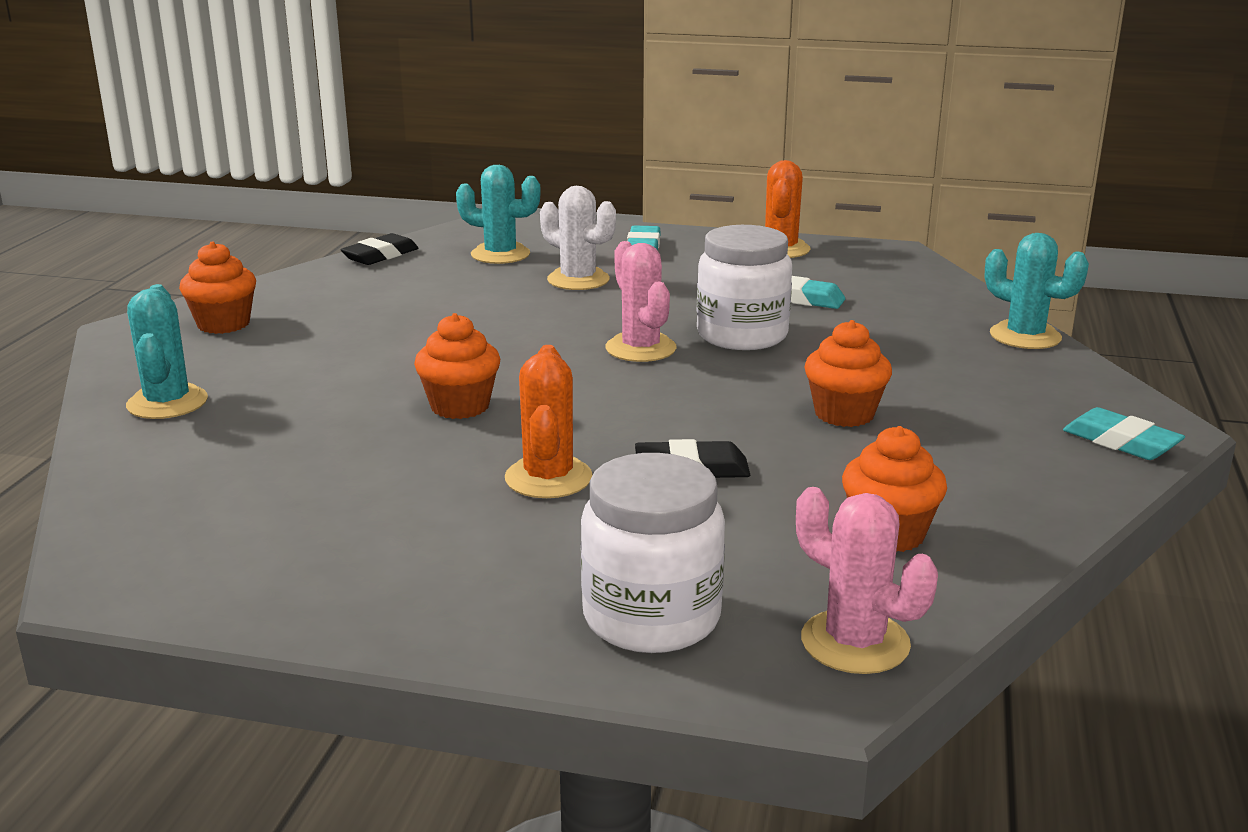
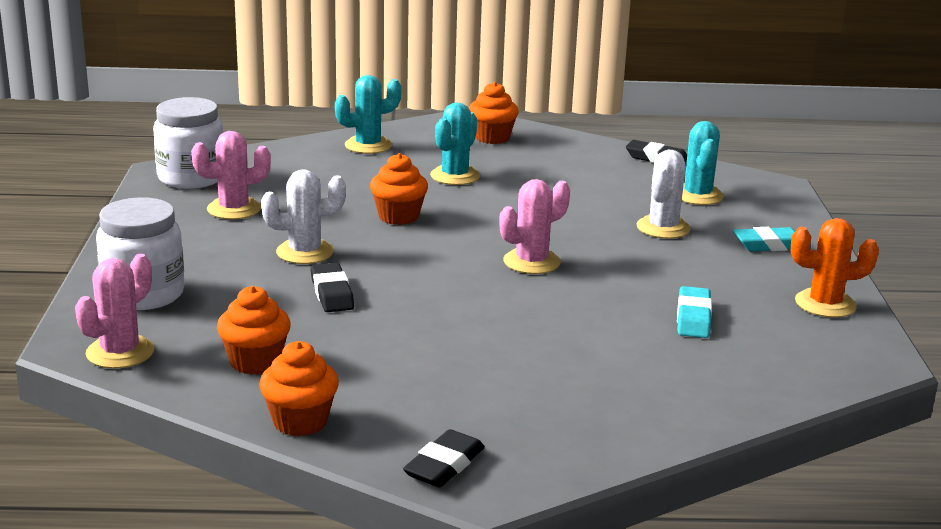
camera: 75 degrees right, 0 degrees up
(347, 524) = (234, 209): none -> pink cactus
(548, 478) = (305, 252): orange cactus -> white cactus
(742, 335) = (585, 297): white jar -> white jar (191, 178)
(844, 414) = (446, 343): orange cupcake -> orange cupcake (300, 421)
(1025, 336) = (675, 429): turquoise cactus -> turquoise cactus (455, 176)
(1121, 442) = (444, 465): turquoise eraser -> black eraser

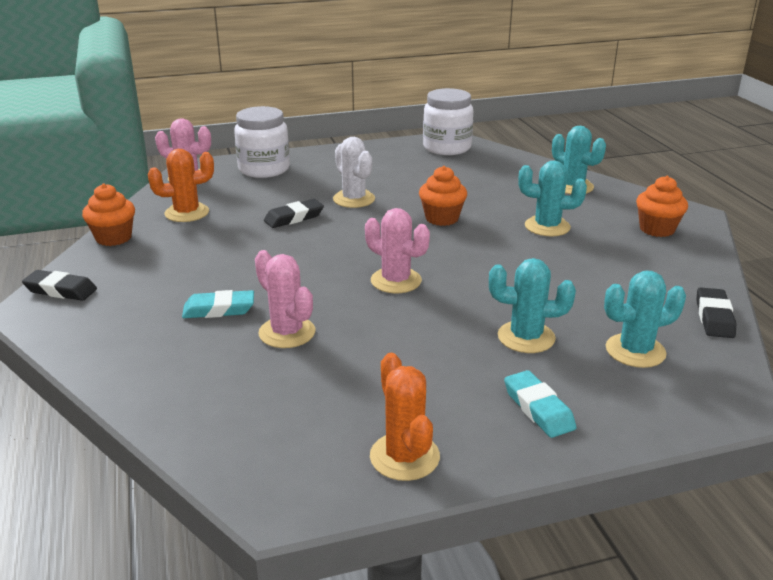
camera: 75 degrees right, 5 degrees up
(234, 209) = (407, 168): pink cactus -> pink cactus (287, 332)
(255, 362) = (187, 213): orange cupcake -> orange cactus
(663, 228) = (526, 337): white cactus -> turquoise cactus
(693, 318) = (327, 371): turquoise eraser -> turquoise eraser (219, 309)

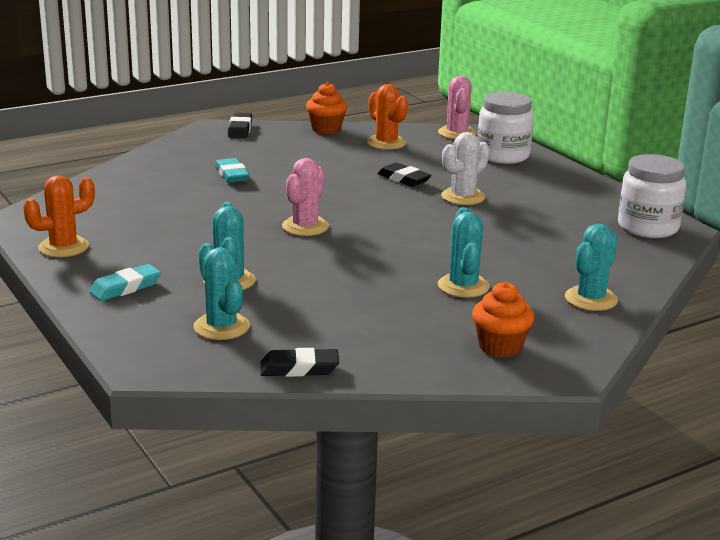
camera: 75 degrees right, 5 degrees down
(287, 332) = (207, 198): pink cactus -> none
(442, 218) = (446, 236): orange cupcake -> none

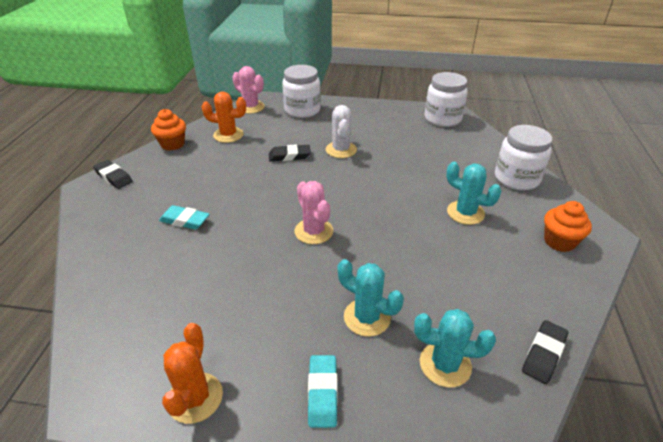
camera: 50 degrees left, 15 degrees up
(591, 299) = (516, 178): turquoise cactus -> white jar

